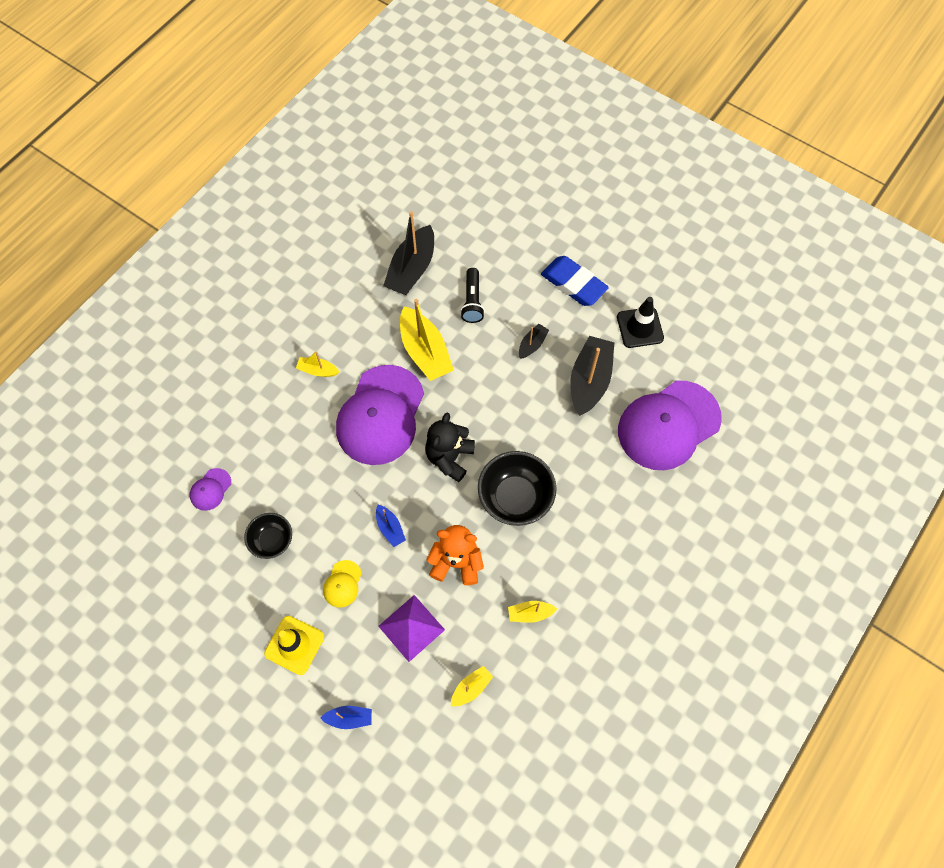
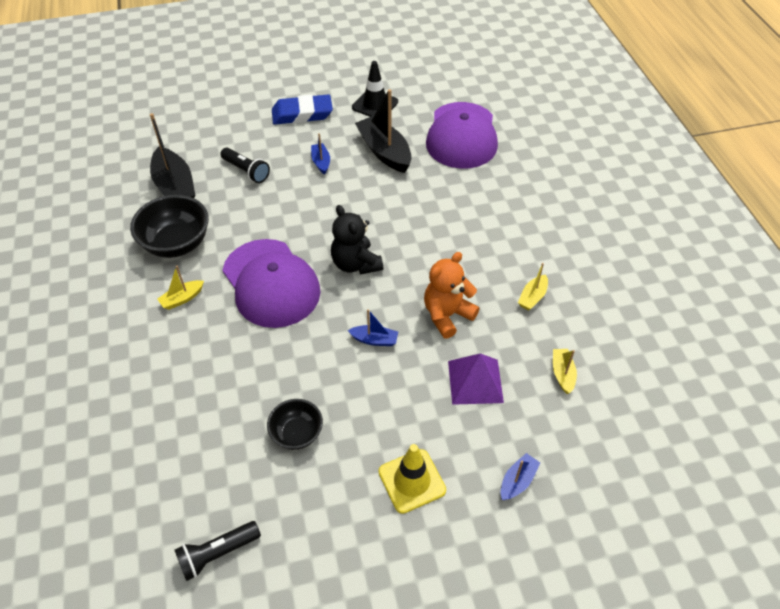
camera: 50 degrees left, 15 degrees down
(155, 565) = (217, 554): none -> black flashlight
(210, 489) = (195, 452): purple cap -> none
(342, 584) = (390, 406): yellow cap -> none
(425, 351) = (252, 222): yellow boat -> none
(515, 498) = (430, 247): black bowl -> black bowl (177, 244)
(532, 344) = (321, 162): black boat -> blue boat

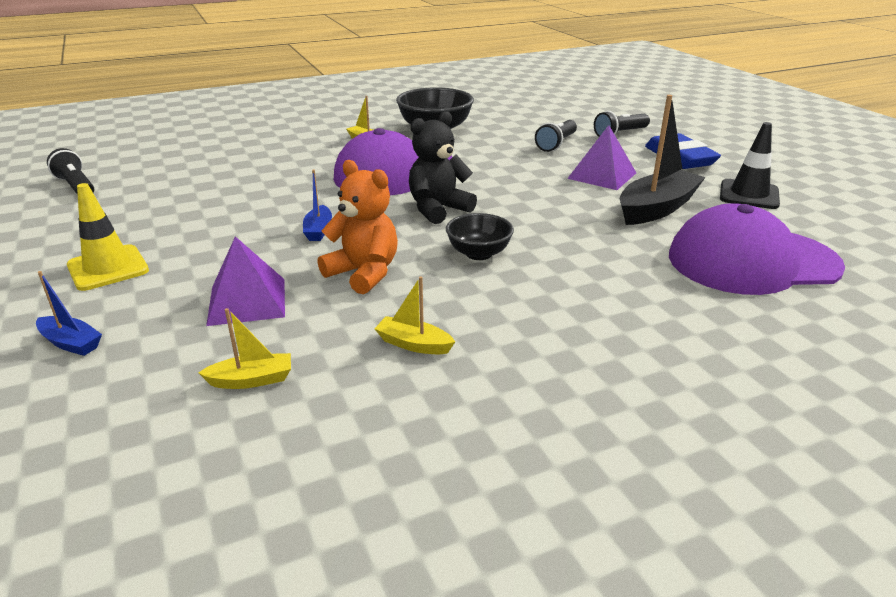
camera: 80 degrees right, 20 degrees down
(175, 187) = (511, 121): black boat -> none
(239, 129) = (620, 134): none -> black flashlight
(297, 434) = (194, 204): black bowl -> black bowl (478, 253)
(321, 162) = (602, 175): blue boat -> purple pyramid

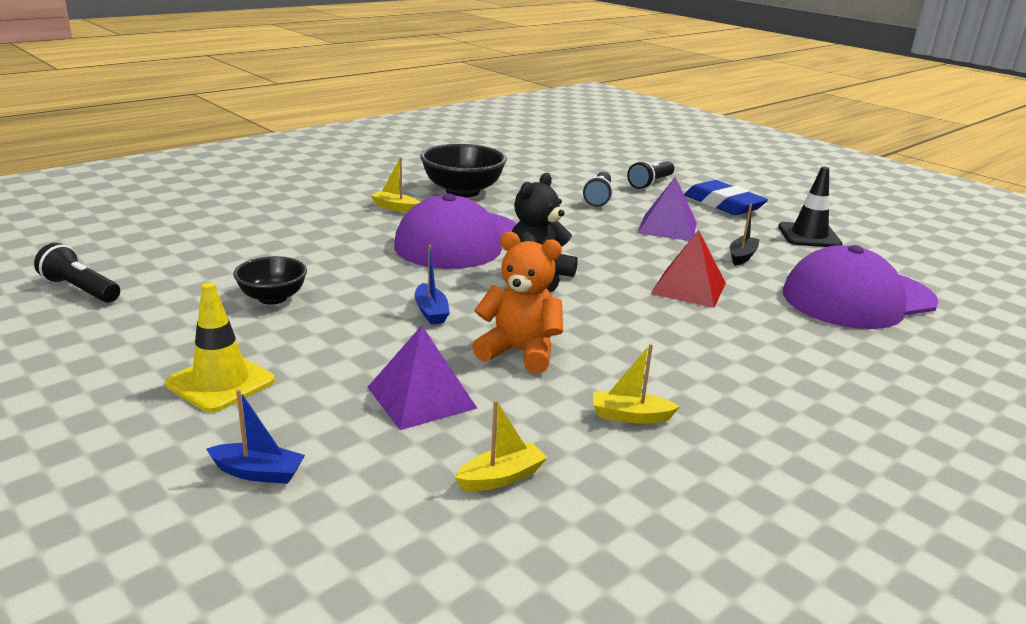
camera: 20 degrees left, 5 degrees down
(478, 253) = (616, 318): black bowl -> black bowl (273, 298)
(574, 233) = (688, 288): none -> red pyramid
(656, 208) = (742, 256): black boat -> black boat, size x0.50

